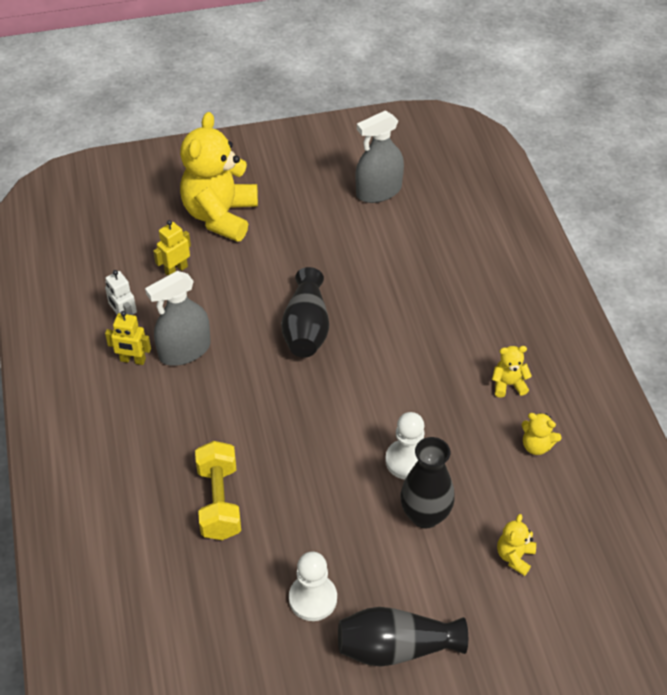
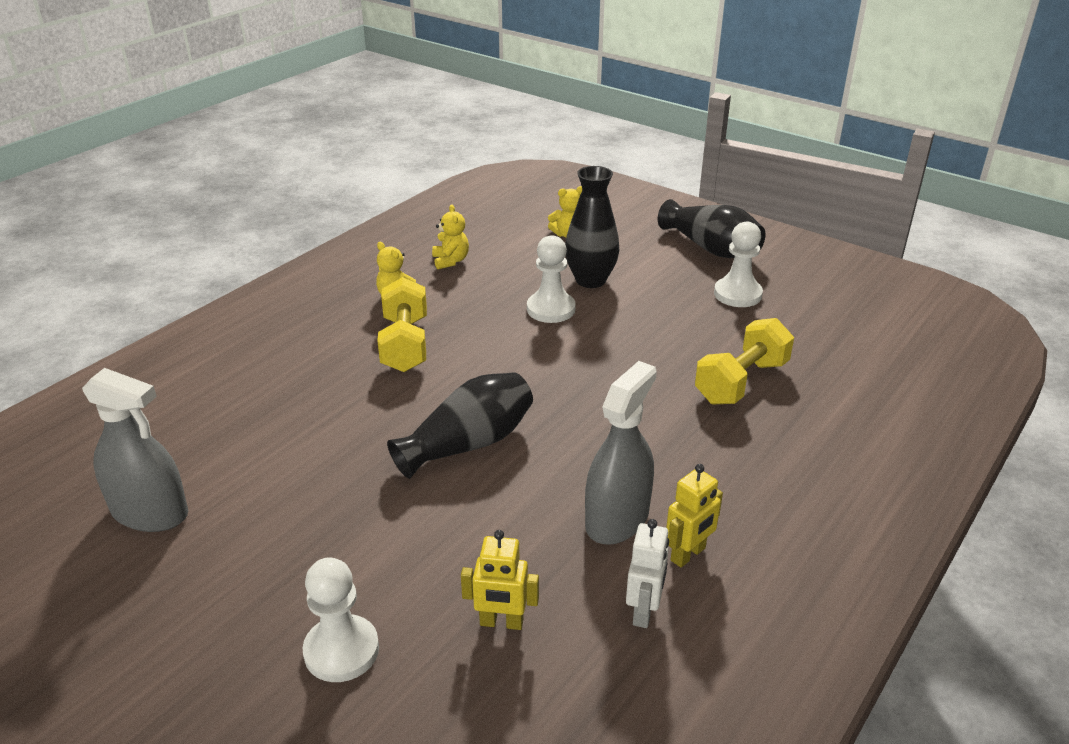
camera: 130 degrees left, 15 degrees down
(132, 360) = (688, 554): yellow robot -> yellow robot turned 75 degrees clockwise
(185, 350) = (617, 519): grey spray bottle -> grey spray bottle turned 75 degrees counterclockwise
(220, 216) = (341, 650): yellow teddy bear -> white pawn
(438, 356) = (405, 344): none -> yellow dumbbell

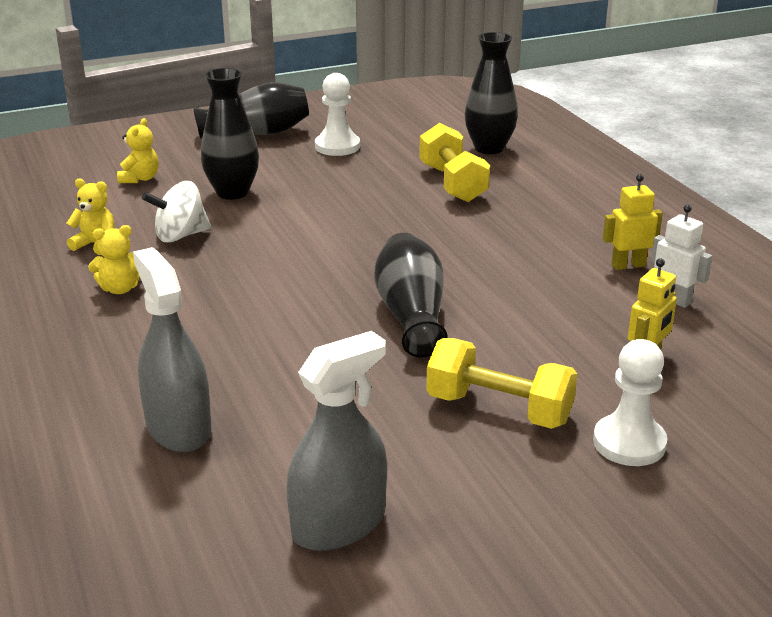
camera: 60 degrees left, 5 degrees down
(405, 344) = (215, 306): yellow dumbbell -> yellow dumbbell (499, 409)
(496, 287) = (180, 236): none -> white spinning top
(551, 309) = (254, 222): white pawn -> none
(617, 519) = (567, 279): grey spray bottle -> grey spray bottle (178, 427)
(688, 554) = (628, 265): yellow robot -> yellow robot turned 90 degrees counterclockwise
(849, 377) = (489, 148): none -> black vase

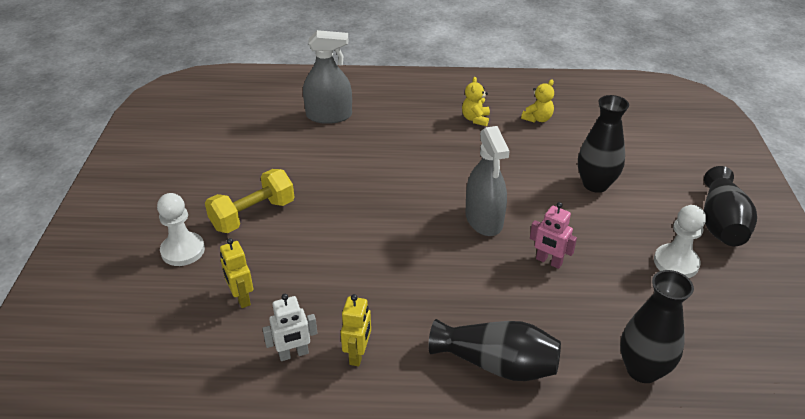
camera: 115 degrees right, 10 degrees up
(140, 179) = (637, 149): yellow teddy bear -> none
(180, 236) = (534, 150): white spinning top -> none
(338, 524) = (224, 142): grey spray bottle -> grey spray bottle (484, 220)
(392, 199) = (548, 261): none -> pink robot
(411, 315) = (370, 215): black vase -> black vase (497, 364)
(452, 183) = (564, 309): yellow dumbbell -> none

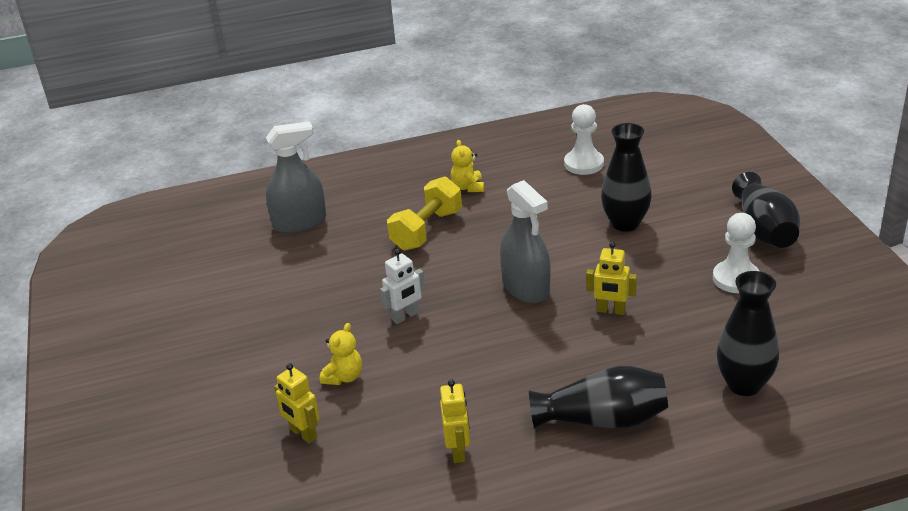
camera: 15 degrees left, 5 degrees down
(183, 250) = (208, 405): white pawn -> white pawn (584, 164)
(253, 215) = (269, 348): yellow dumbbell -> yellow dumbbell (427, 230)
(293, 354) = (390, 470): white robot -> white robot (405, 316)
(537, 119) = (535, 171): yellow teddy bear -> yellow teddy bear (344, 377)
(548, 261) = (611, 311): pink robot -> yellow robot

